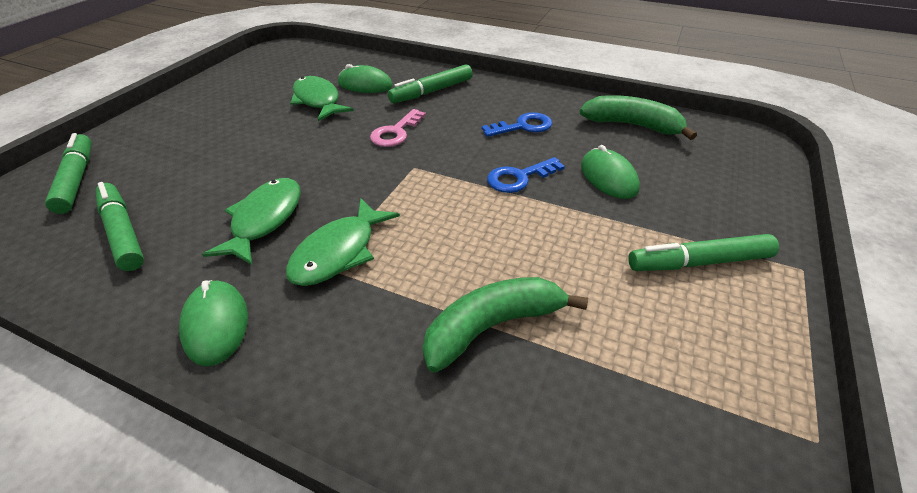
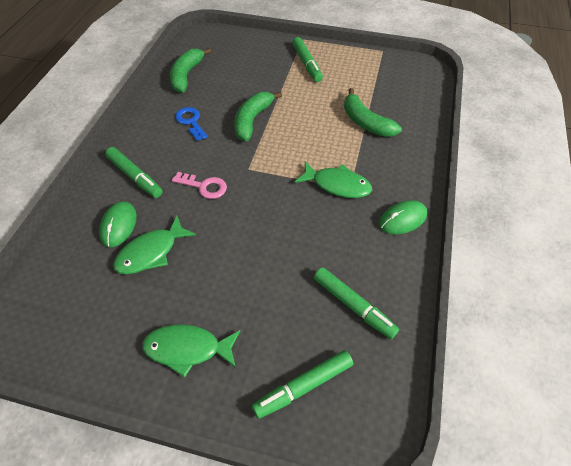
camera: 100 degrees left, 10 degrees up
(123, 232) = (353, 306): green marker -> green marker turned 90 degrees counterclockwise
(264, 220) = (320, 229): green fish -> green fish (187, 349)
(519, 178) = (252, 120): blue key -> green banana
(608, 177) = (245, 87): green mouse -> none

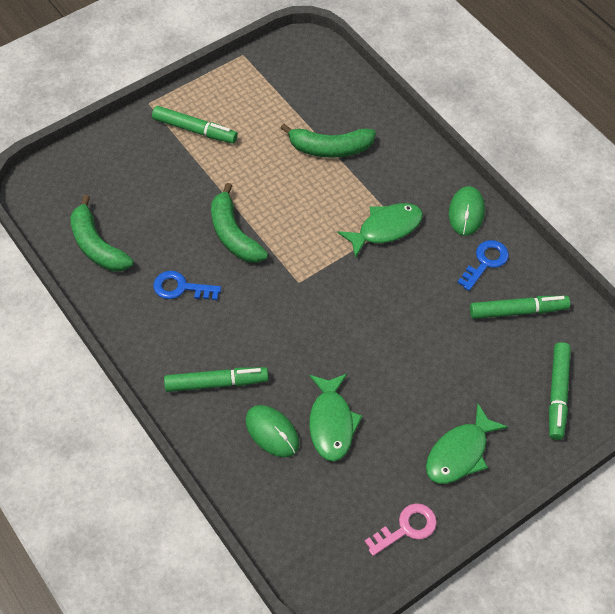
camera: 50 degrees left, 5 degrees up
(204, 186) = (287, 332): pink key -> pink key (406, 528)
(374, 257) = (485, 262): none -> blue key

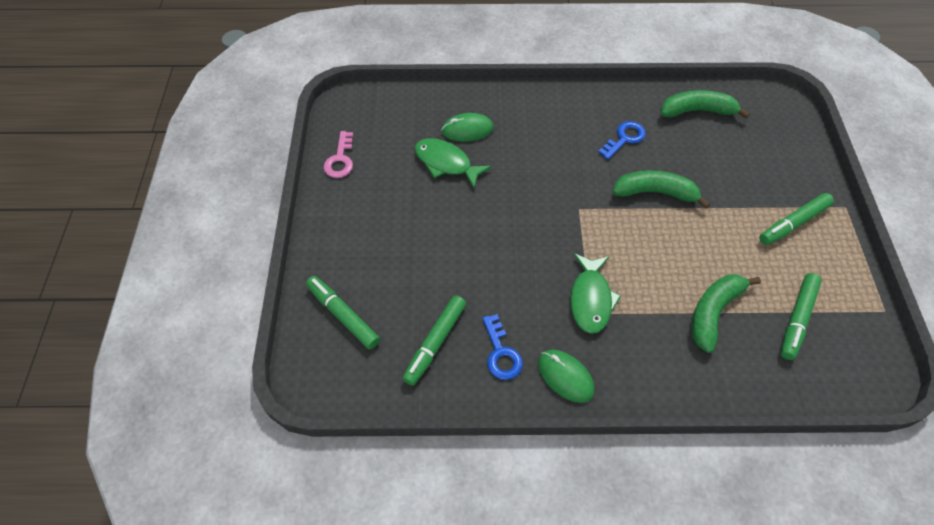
camera: 125 degrees right, 0 degrees up
(216, 383) = (528, 120): green marker -> green marker (797, 319)
(460, 453) = (359, 220): green fish -> none

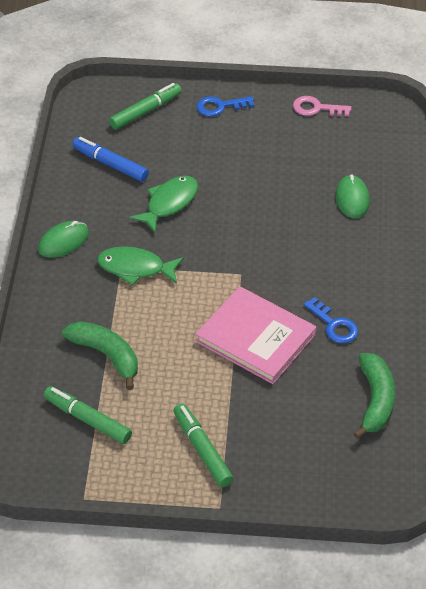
camera: 95 degrees right, 10 degrees down
(435, 342) = (110, 164): green marker -> blue marker
(446, 163) = (307, 180): green fish -> green fish (169, 203)
(501, 353) = (93, 203): blue key -> blue key (220, 106)
(655, 192) = (255, 338): green banana -> pink book

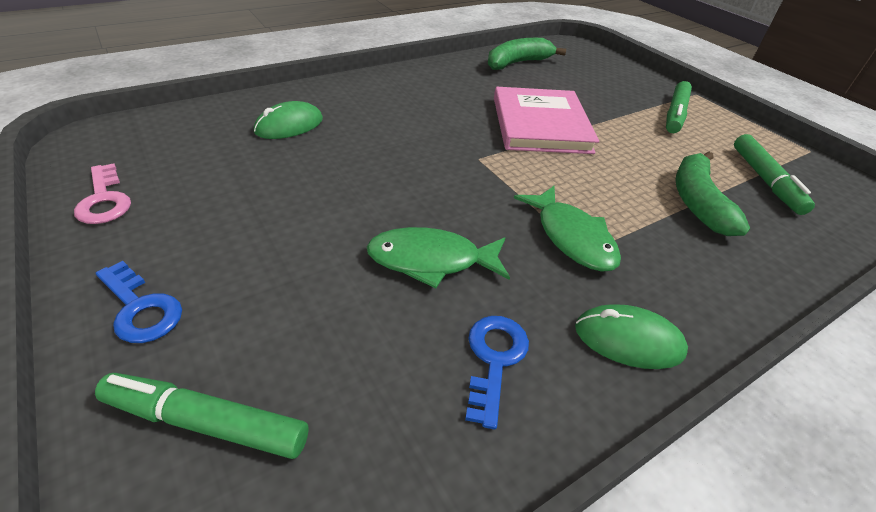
camera: 130 degrees left, 5 degrees down
(110, 164) = (410, 386): blue marker -> none
(334, 325) = (472, 94): blue key -> blue key (494, 359)

